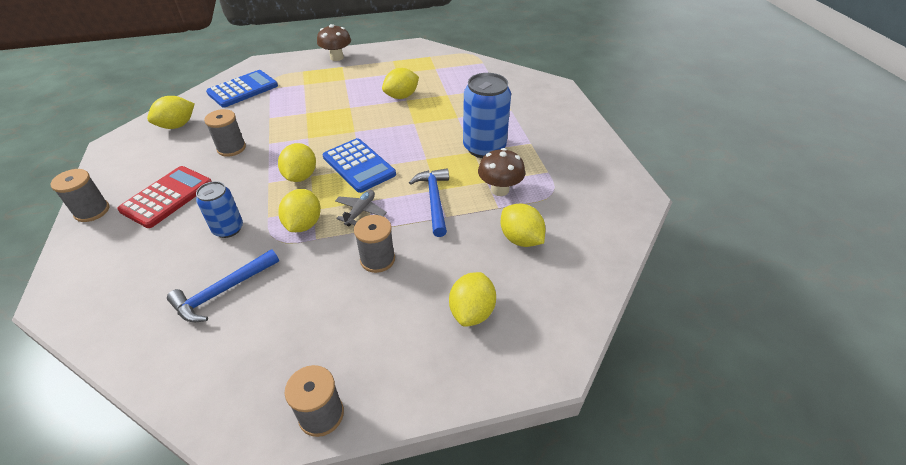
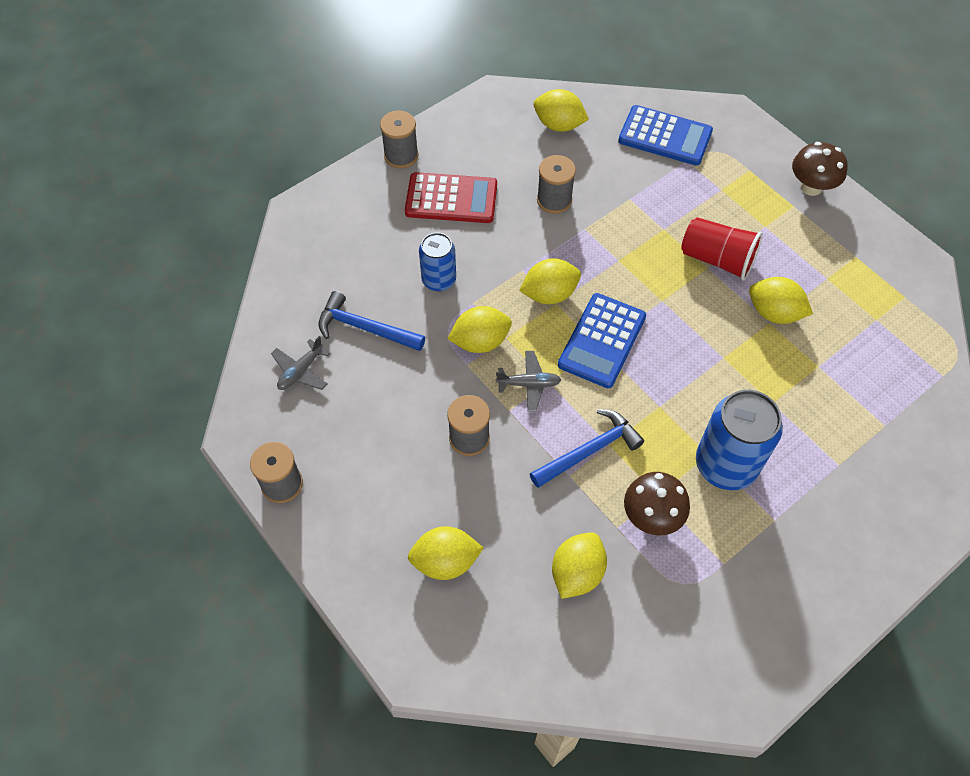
camera: 65 degrees right, 15 degrees up
(218, 356) = (301, 371): none -> grey plane
(348, 102) = (717, 259): none -> red cup

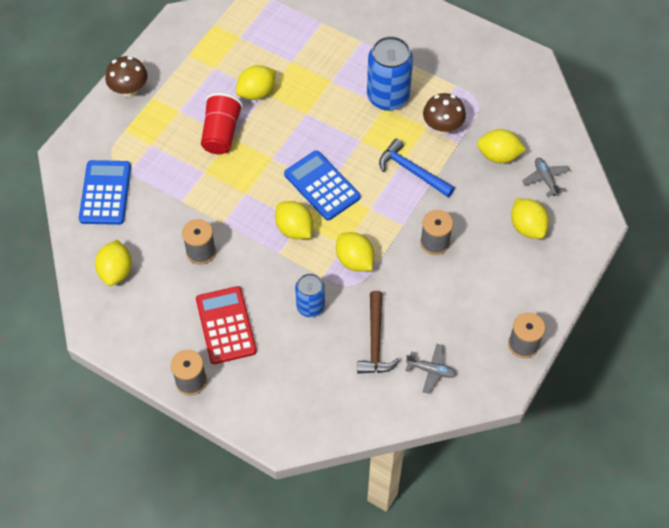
camera: 110 degrees left, 0 degrees up
(365, 328) = (375, 341): blue hammer -> brown hammer
(529, 384) = (377, 220): grey plane -> grey plane (545, 179)
(602, 341) = (322, 186): blue calculator -> blue calculator turned 135 degrees counterclockwise
(774, 313) = (256, 92): yellow lemon -> yellow lemon turned 45 degrees clockwise

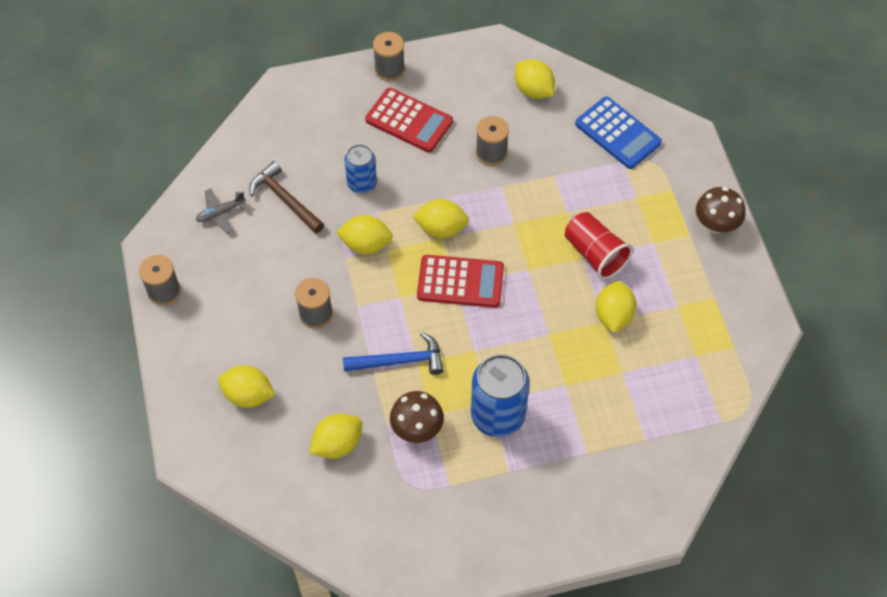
camera: 135 degrees right, 0 degrees up
(322, 186) = (460, 282): blue calculator -> red calculator
(545, 179) = (273, 458): grey plane -> none

